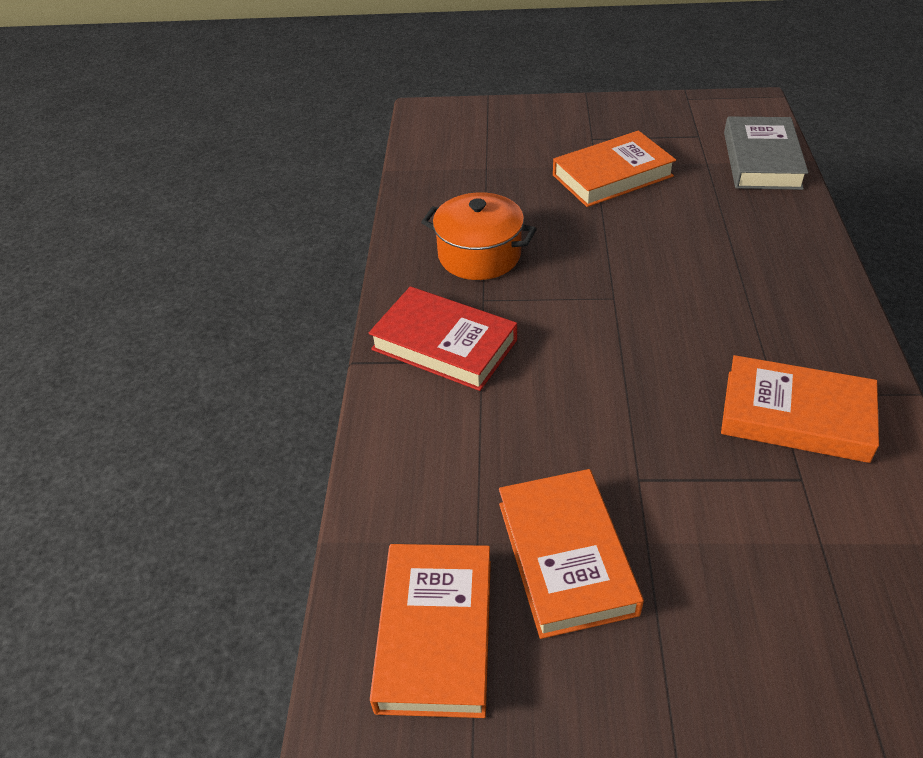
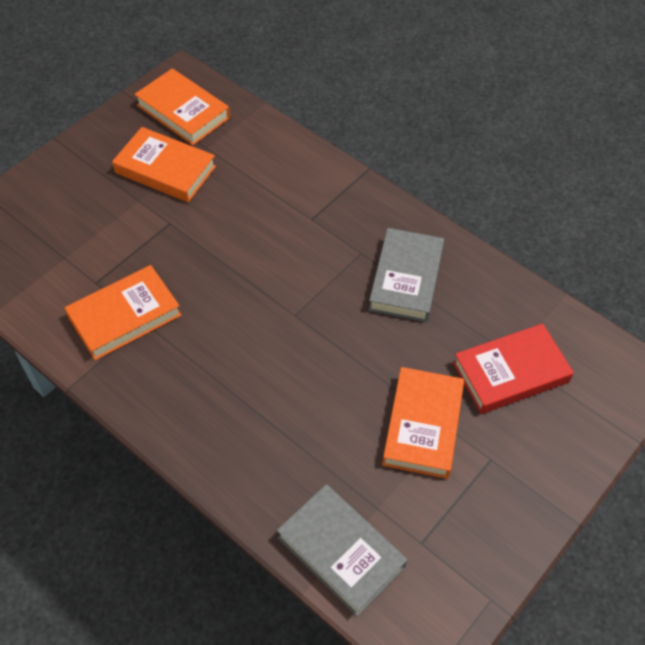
camera: 125 degrees right, 10 degrees up
(444, 344) = (341, 211): red book -> red book (510, 373)
(479, 255) = (406, 279): orange pot -> grey book

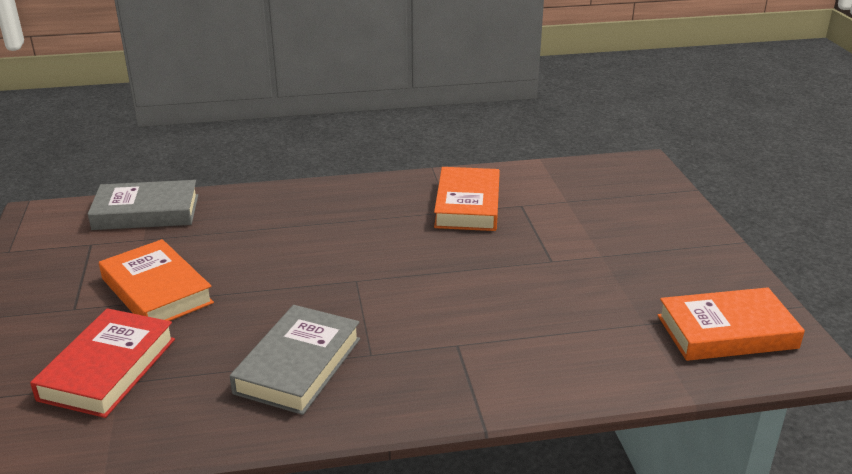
camera: 130 degrees right, 25 degrees down
(165, 170) = (632, 285): orange book -> none
(406, 279) = (298, 365): grey book -> grey book turned 60 degrees clockwise

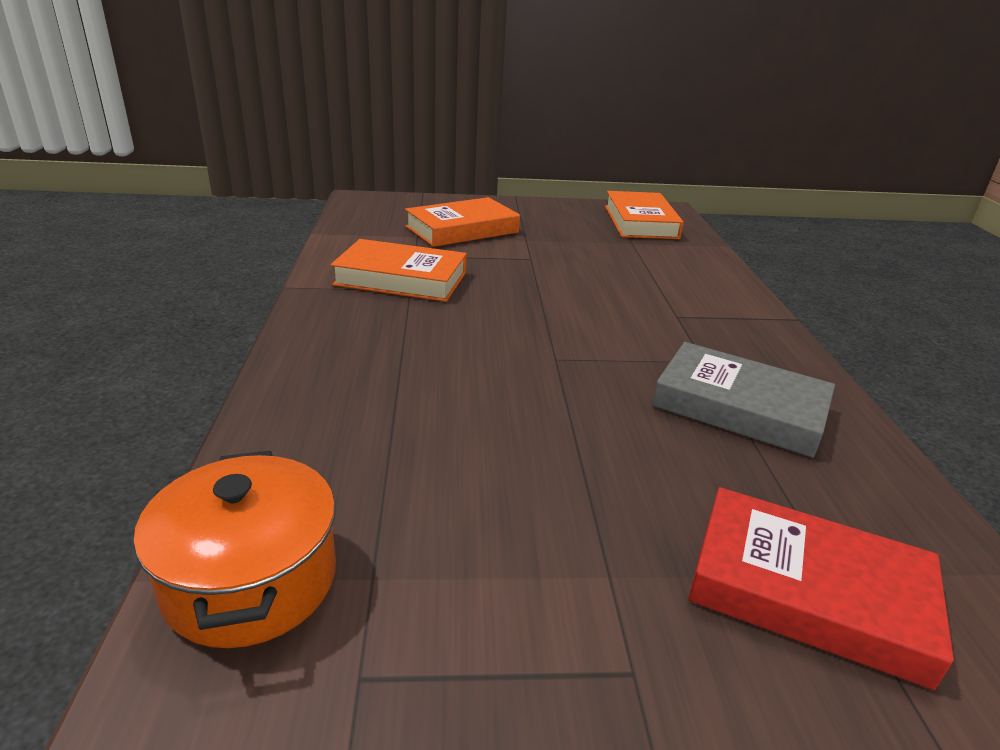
camera: 85 degrees left, 0 degrees up
(146, 212) = (251, 580): grey book -> orange pot
(156, 291) = (572, 544): orange book -> orange book (462, 229)

